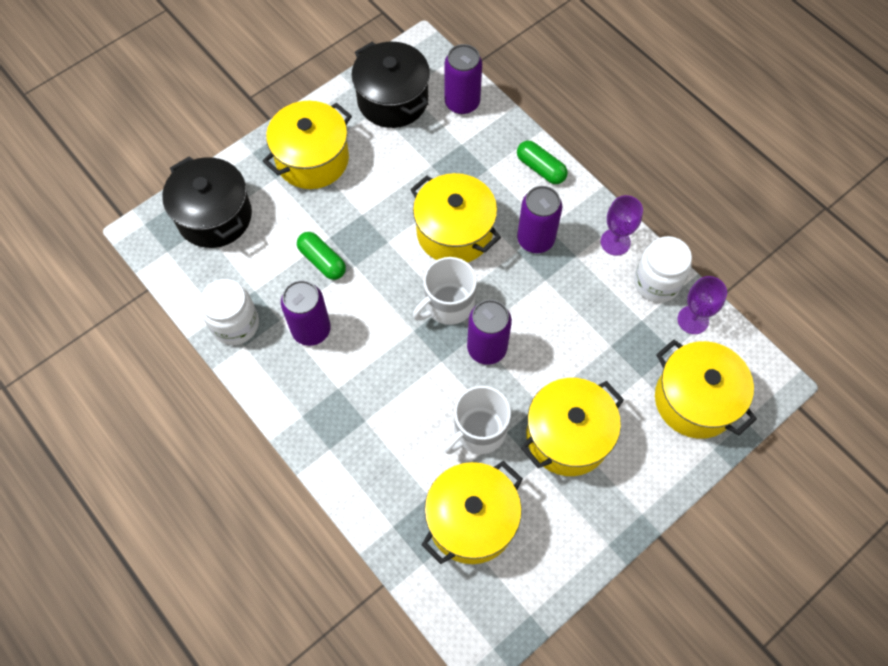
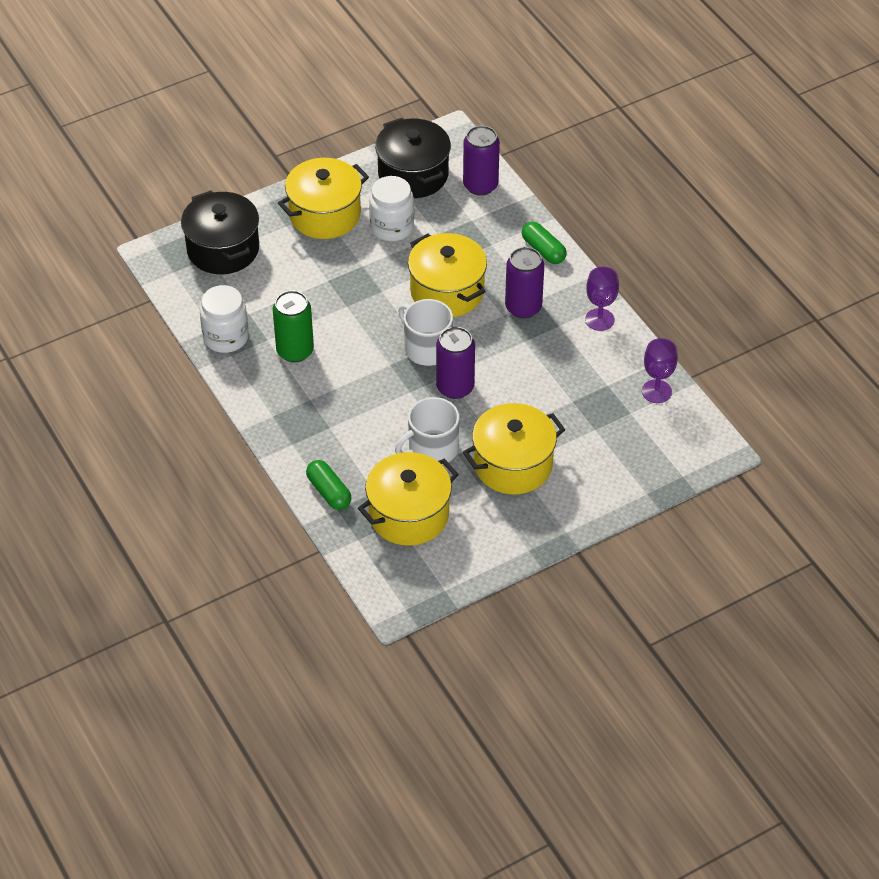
camera: 10 degrees right, 15 degrees down
(311, 330) = (295, 351): purple can -> green can
(322, 261) = (316, 298): green capsule -> green capsule (329, 492)
(448, 304) = (427, 348): white mug -> white mug turned 75 degrees clockwise
(656, 283) = (630, 357): white jar -> white jar (392, 227)
(695, 400) = (640, 454): yellow pot -> none

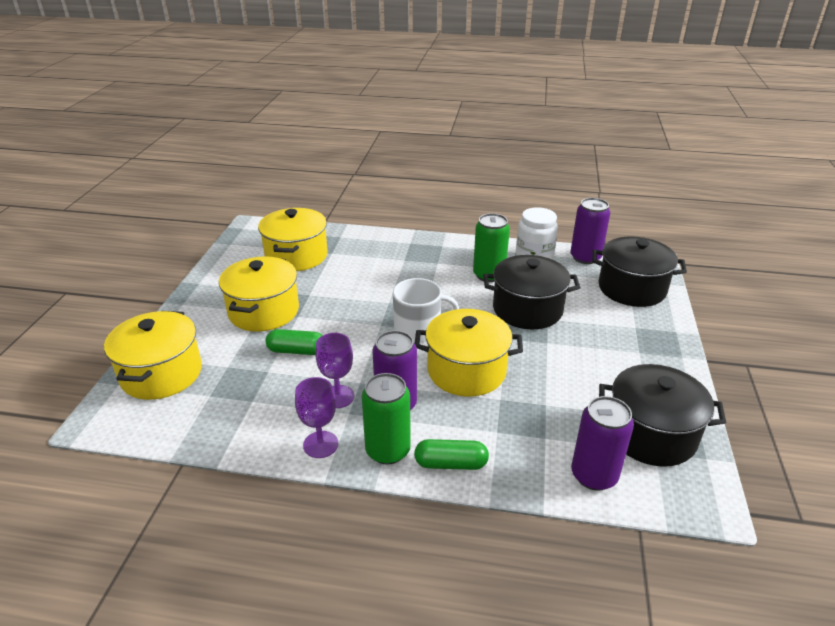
camera: 130 degrees right, 15 degrees down
(325, 214) = (633, 352): yellow pot -> yellow pot (161, 373)
(326, 298) = (527, 309): none -> black pot
(329, 492) = (356, 239): green capsule -> green capsule (297, 351)
(392, 227) = (581, 381): white jar -> none
(432, 449) = (328, 287): white mug -> none
(455, 387) = (364, 323): purple can -> purple can (585, 257)
(567, 285) = (388, 450): none -> green can
(656, 391) = (202, 426): purple goblet -> purple goblet (338, 396)

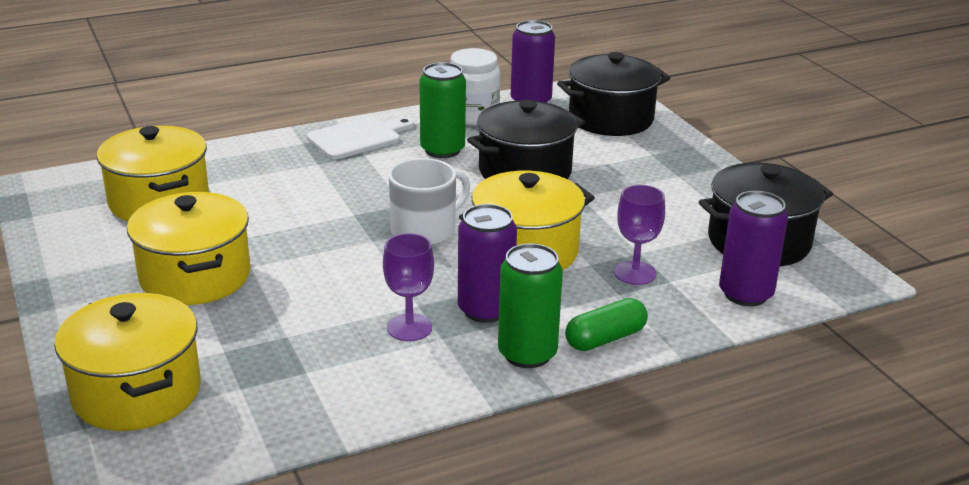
camera: 35 degrees left, 5 degrees down
(297, 351) = (298, 302): green capsule -> none
(320, 444) = (446, 378): purple goblet -> purple goblet (635, 273)
(445, 249) = (358, 138): none -> white cutting board

